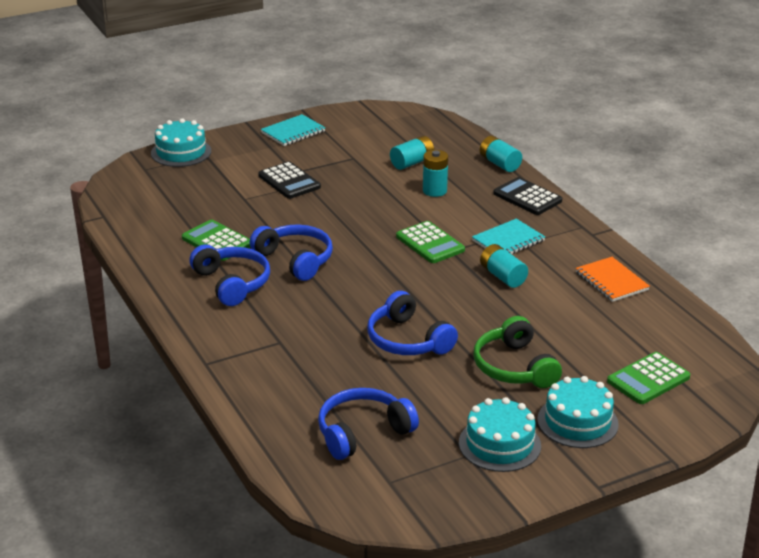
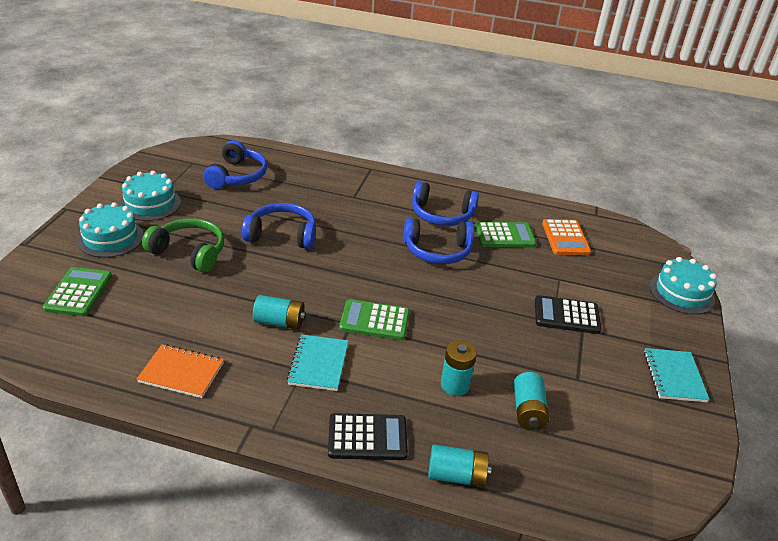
camera: 130 degrees right, 5 degrees up
(173, 216) = (565, 238): none -> orange calculator

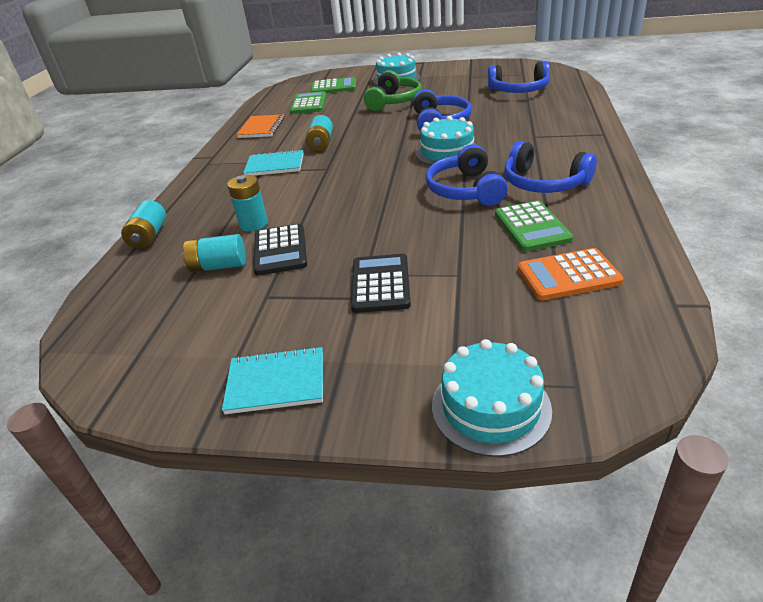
camera: 90 degrees right, 0 degrees up
(150, 204) = (448, 78): turquoise cake -> turquoise cake (447, 152)
(367, 437) = (195, 195): black calculator -> black calculator (280, 250)
(374, 320) = (334, 177): green calculator -> green calculator (308, 104)
(442, 215) = (543, 183): blue headphones -> blue headphones turned 60 degrees counterclockwise

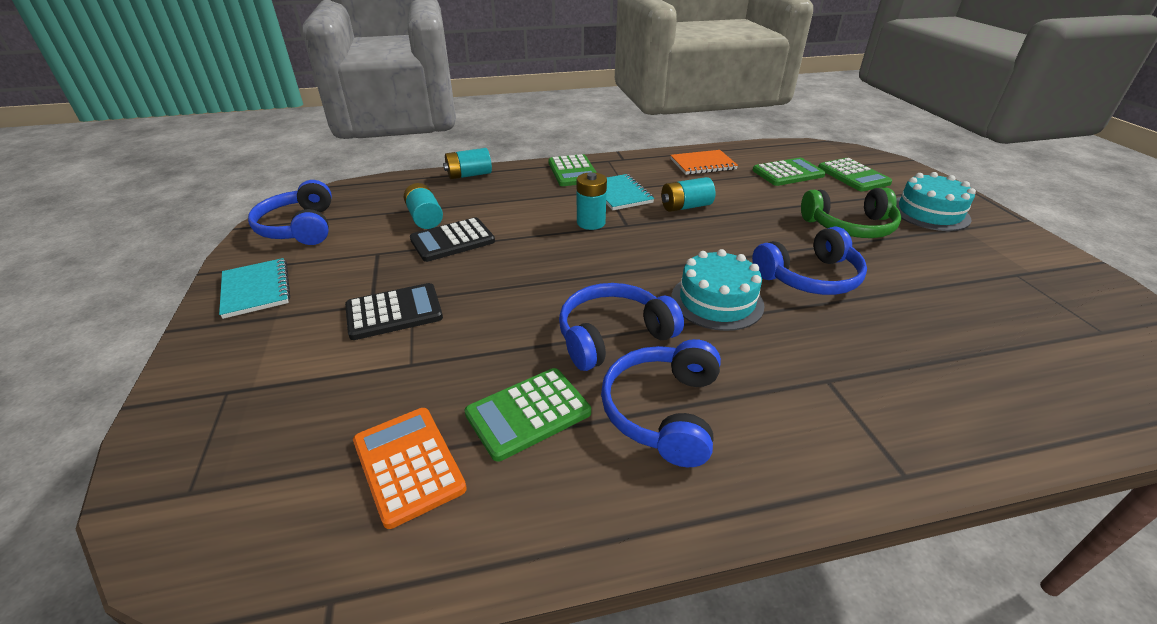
camera: 65 degrees right, 0 degrees up
(209, 181) = (573, 171): none -> green calculator
(253, 224) = (498, 215): turquoise battery -> turquoise battery (591, 223)
(490, 407) = (180, 425): turquoise cake -> none
(519, 90) = (1015, 337): blue headphones -> blue headphones (300, 227)

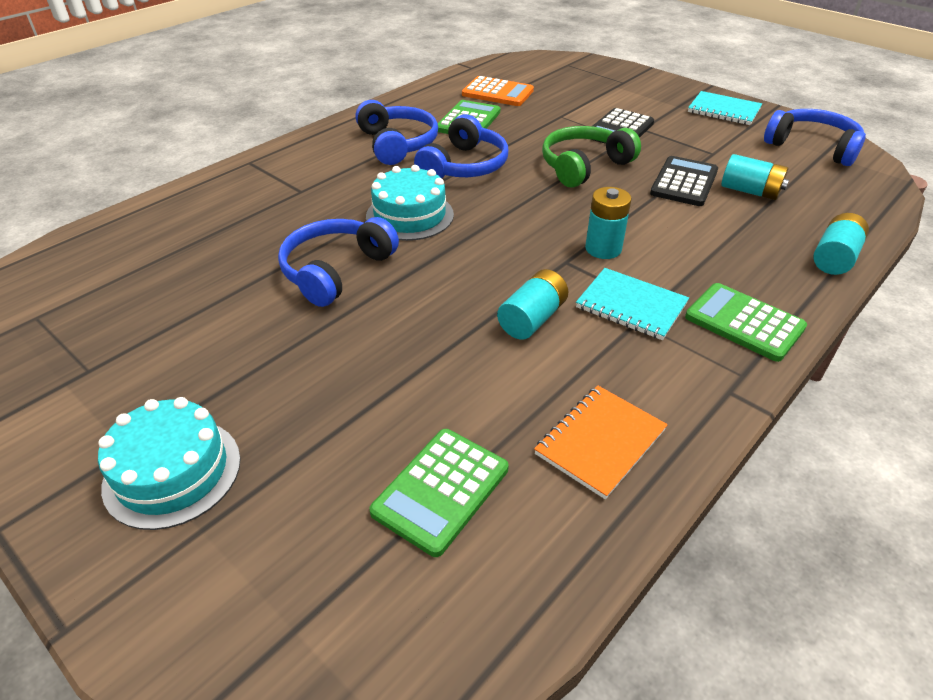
camera: 145 degrees right, 5 degrees up
(849, 226) = (303, 374): green headphones -> green headphones (584, 166)
(853, 176) = (313, 549): green calculator -> none

